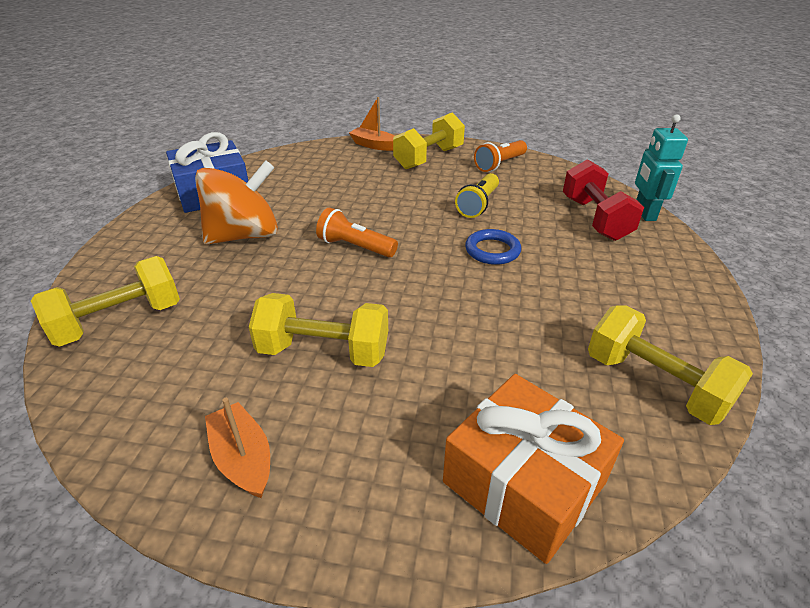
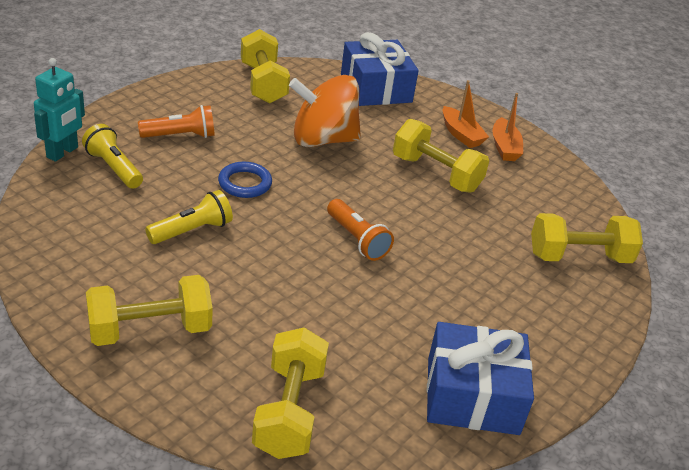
camera: 155 degrees left, 0 degrees up
(244, 235) = (456, 302): orange spinning top -> orange spinning top (323, 139)
(321, 157) = (289, 411): none -> yellow dumbbell
(374, 145) = (189, 402): orange boat -> orange boat (461, 134)
(499, 164) = (83, 274): orange flashlight -> orange flashlight (180, 136)
(523, 482) = (376, 88): orange gift -> blue gift
(595, 219) = (114, 168): red dumbbell -> yellow flashlight

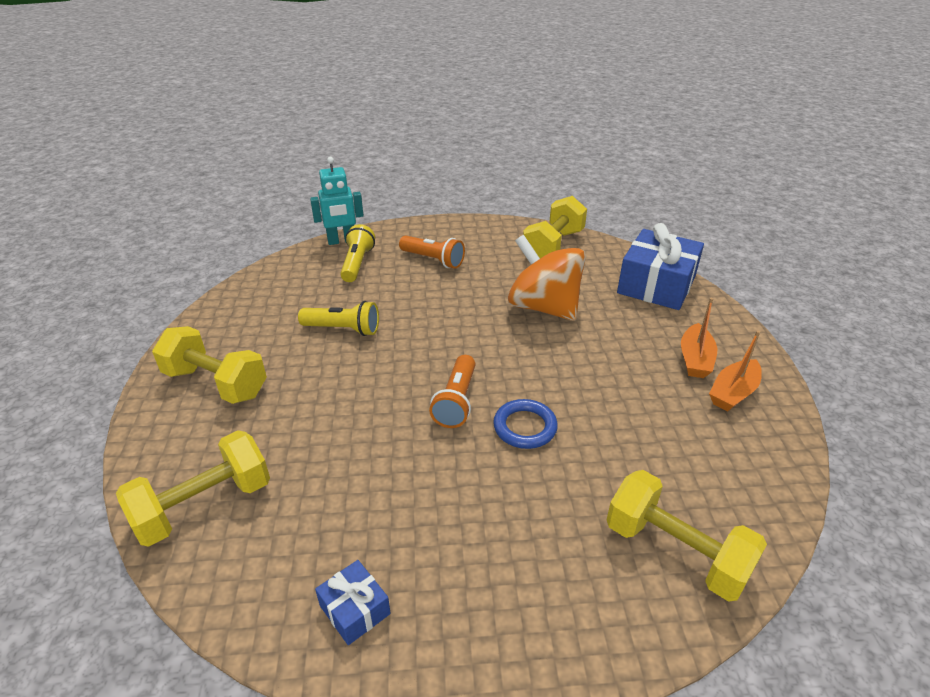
camera: 50 degrees right, 0 degrees up
(245, 183) = (430, 313): blue ring -> blue ring (525, 427)
(436, 174) = (615, 382): yellow dumbbell -> none
(472, 396) = (354, 609): blue gift -> blue gift, size x0.48

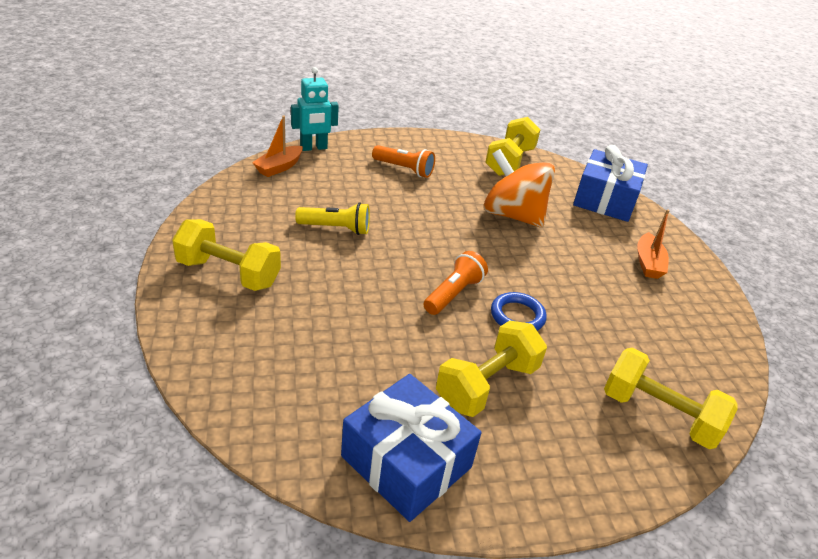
camera: 10 degrees left, 0 degrees up
(204, 505) = (248, 379): yellow dumbbell -> yellow dumbbell (487, 385)
(354, 609) = (406, 462): blue gift -> blue gift, size x2.10
(357, 263) = (334, 169): yellow flashlight -> none
(456, 401) = (453, 293): orange flashlight -> orange flashlight turned 150 degrees counterclockwise
(733, 393) = (683, 291): orange boat -> orange boat (279, 167)

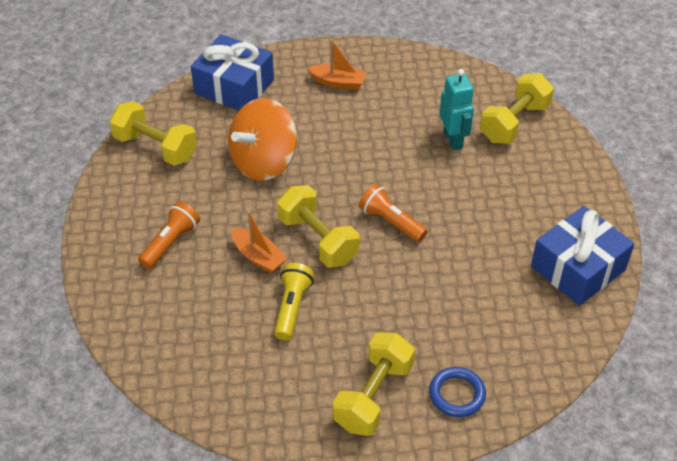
camera: 80 degrees left, 10 degrees up
(279, 167) = (162, 364): orange boat -> orange boat (258, 257)
(314, 148) = (115, 330): turquoise robot -> turquoise robot (453, 140)
(487, 385) = (499, 214): yellow dumbbell -> yellow dumbbell (318, 240)
(517, 316) = (417, 183): blue ring -> blue ring (457, 394)

